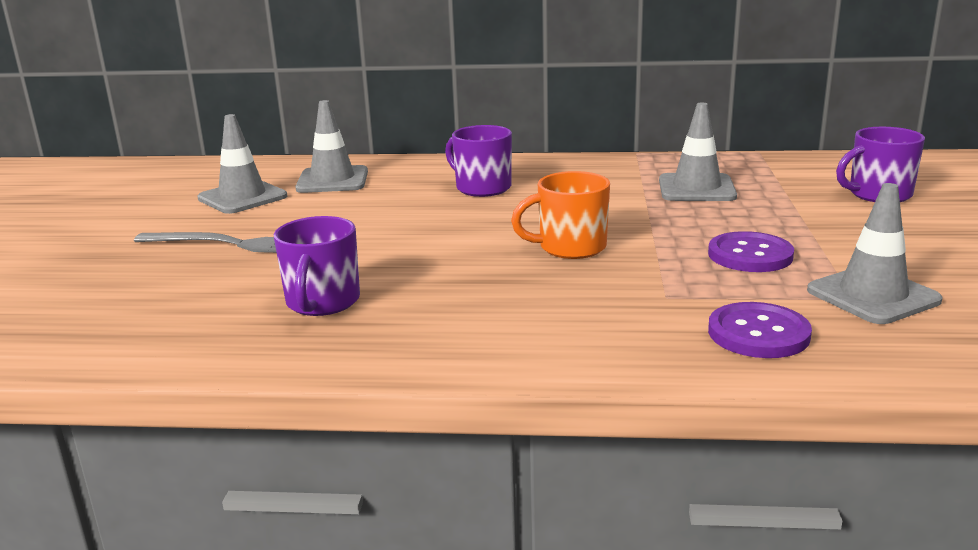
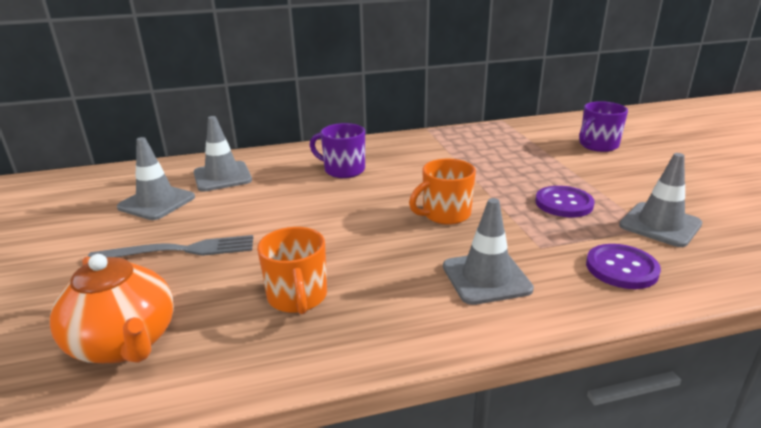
camera: 20 degrees left, 5 degrees up
(122, 314) = (125, 343): none -> orange teapot
(322, 302) = (297, 297): purple mug -> orange mug
(696, 188) = (488, 153): grey traffic cone -> grey traffic cone (486, 278)

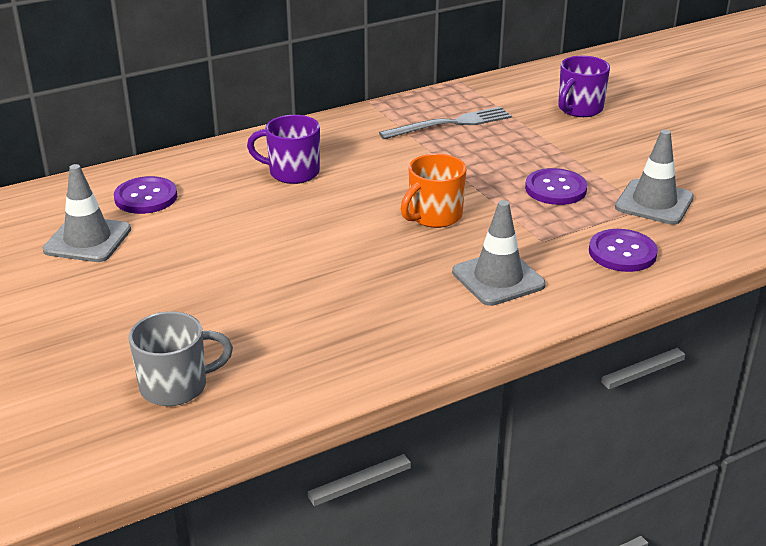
camera: 15 degrees left, 5 degrees up
(125, 343) = (176, 386): orange teapot -> grey mug
(180, 250) = (161, 292): grey fork -> grey fork (450, 124)
(222, 177) = (146, 197): grey traffic cone -> purple button
(297, 297) = (321, 321): orange mug -> none

